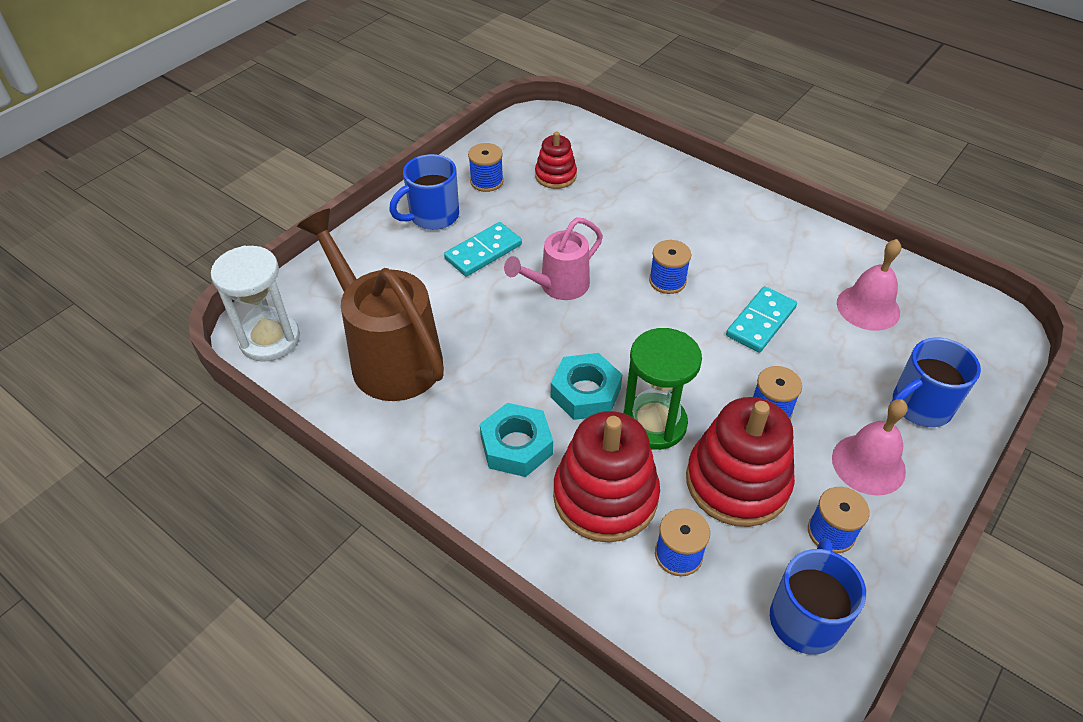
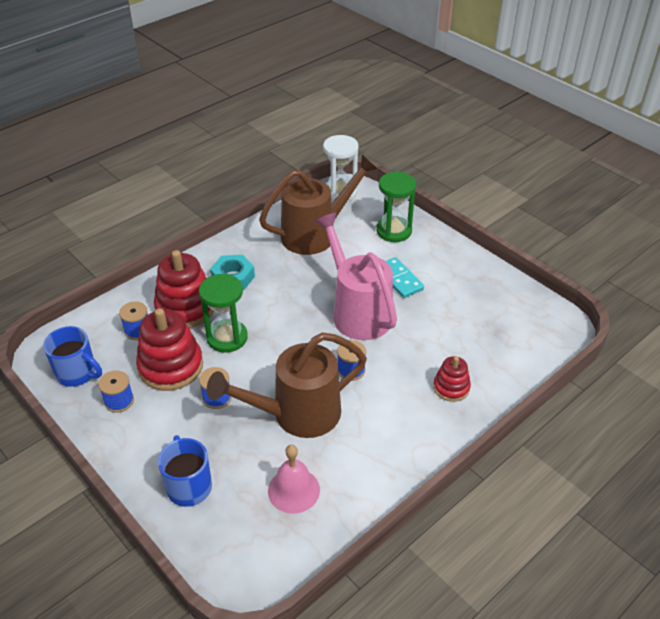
camera: 100 degrees right, 5 degrees down
(374, 266) = (394, 231): none -> green hourglass
(432, 216) = (440, 258): blue mug -> none
(486, 181) = (478, 288): blue spool -> none
(555, 176) = (483, 327): red stacking toy -> red stacking toy (451, 387)
(558, 286) = (357, 311): pink watering can -> pink watering can, size x1.71
(585, 392) = (261, 311): turquoise nut -> none
(760, 322) = (296, 414): turquoise domino -> brown watering can
(868, 464) = (156, 437): pink bell -> none

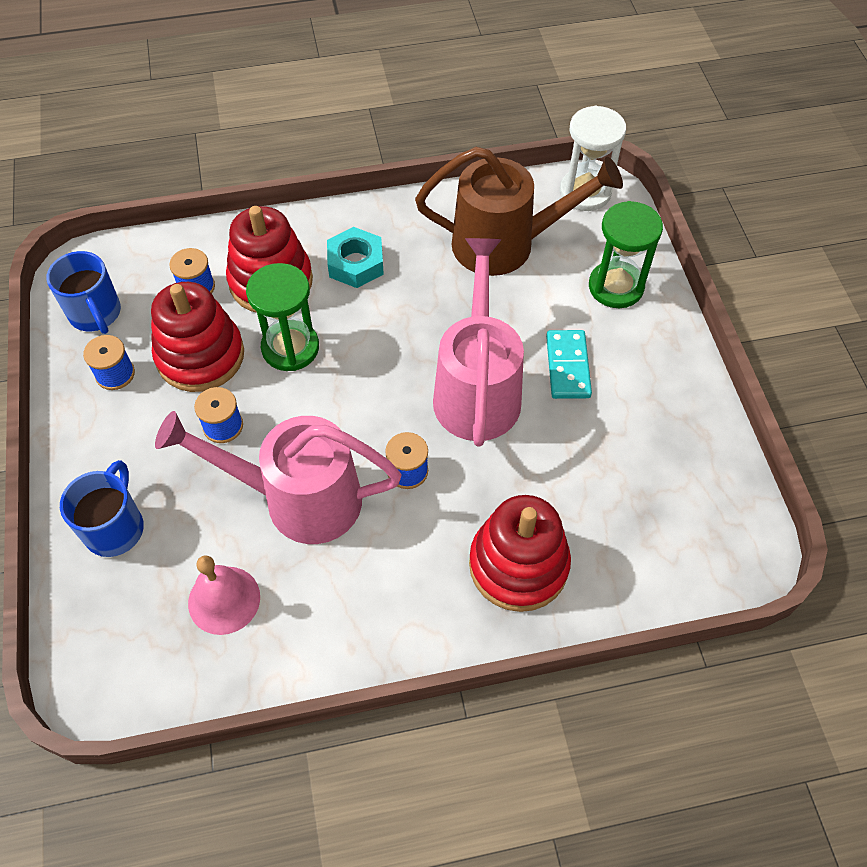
camera: 30 degrees right, 15 degrees up
(296, 414) = (298, 499): brown watering can -> pink watering can
(451, 387) = (518, 565): red stacking toy -> red stacking toy, size x1.81

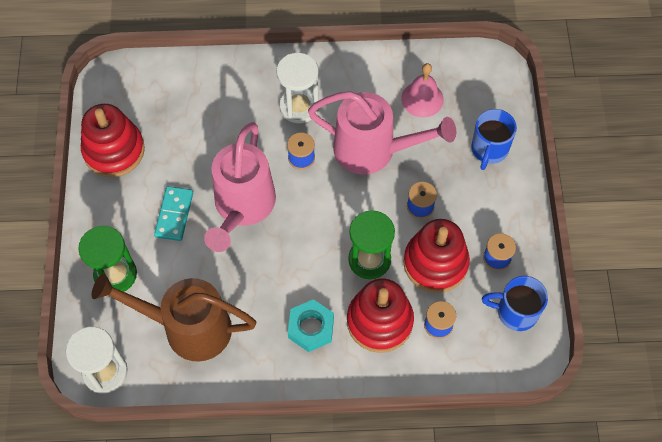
camera: 170 degrees left, 5 degrees up
(96, 314) = (515, 312): blue mug -> blue mug turned 60 degrees counterclockwise
(427, 554) = (299, 106): none -> white hourglass
(518, 565) = (246, 92): red stacking toy -> red stacking toy (114, 150)

